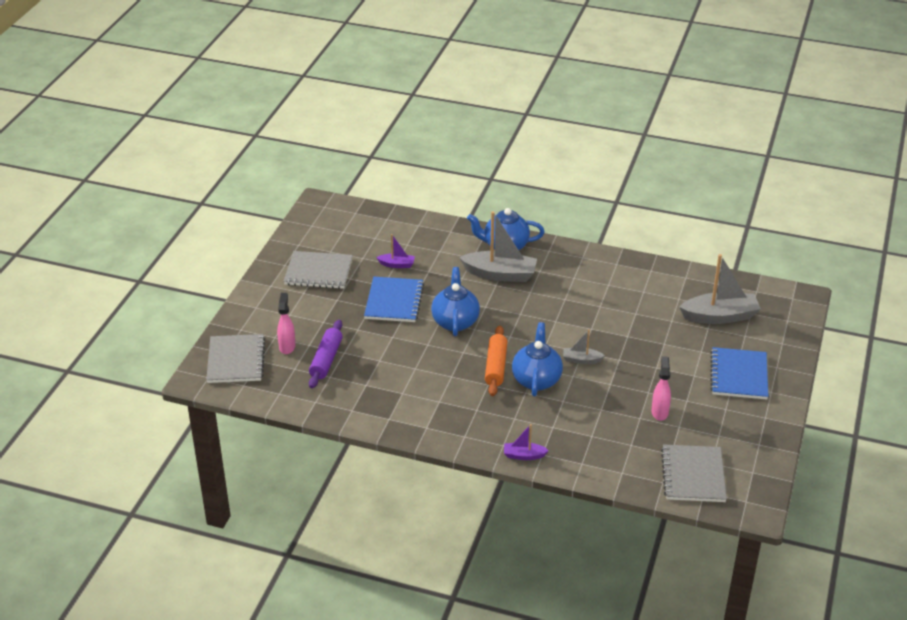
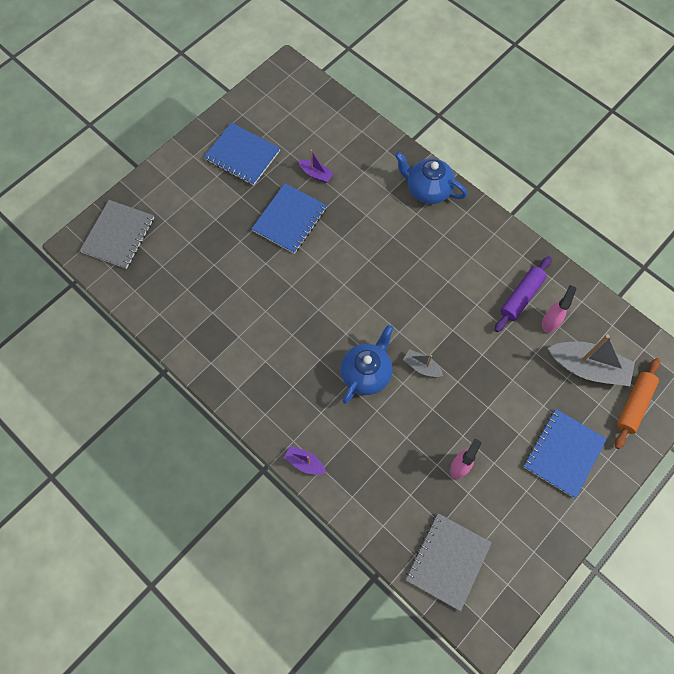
camera: 25 degrees right, 30 degrees up
(287, 346) = (169, 237): pink spray bottle -> pink spray bottle (550, 322)
(318, 272) = (242, 155): grey notebook -> blue notebook
(326, 360) = (194, 267): purple rolling pin -> purple rolling pin (521, 297)
(455, 322) = (331, 268): blue teapot -> none
(495, 366) = (338, 340): orange rolling pin -> orange rolling pin (634, 404)
(500, 274) = (404, 224): grey boat -> none

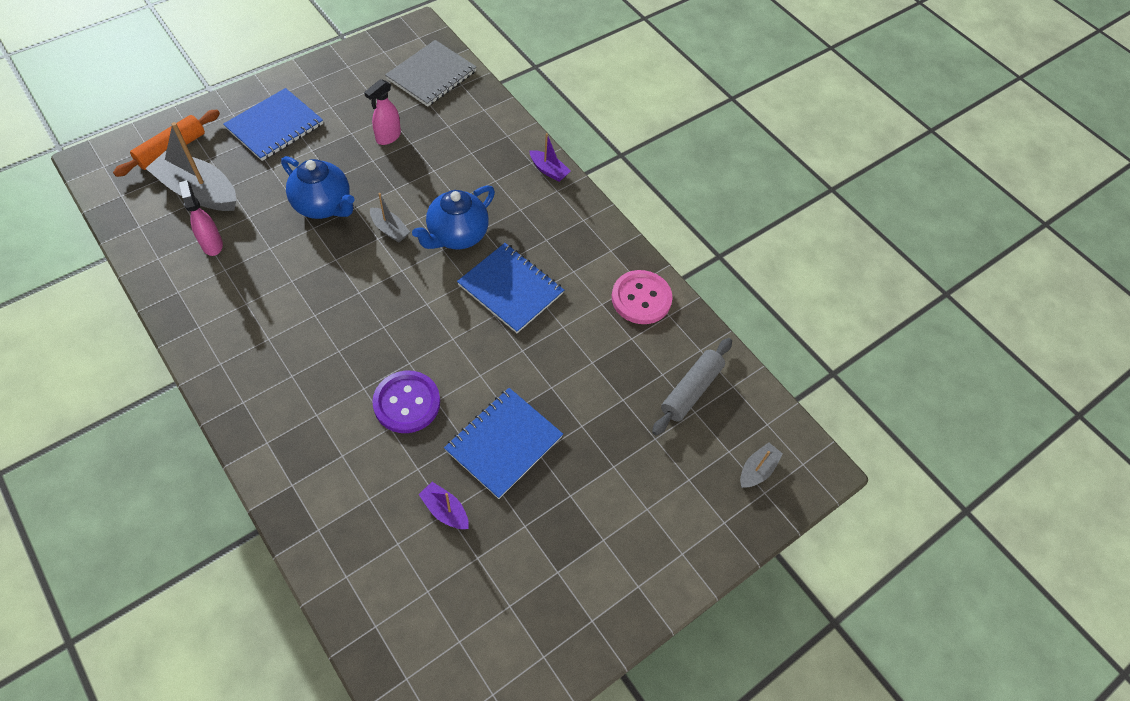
camera: 175 degrees left, 10 degrees down
(118, 235) = (757, 470): grey notebook -> grey boat
(165, 281) = (691, 390): none -> grey rolling pin
(208, 348) = (641, 298): none -> pink button
(242, 155) = (556, 570): blue notebook -> blue notebook (511, 289)
(360, 232) = (407, 403): none -> purple button
(427, 190) = (283, 447): blue teapot -> blue teapot (323, 205)
(521, 297) = (230, 278): purple rolling pin -> none
(550, 322) = (212, 244): pink spray bottle -> pink spray bottle turned 120 degrees clockwise

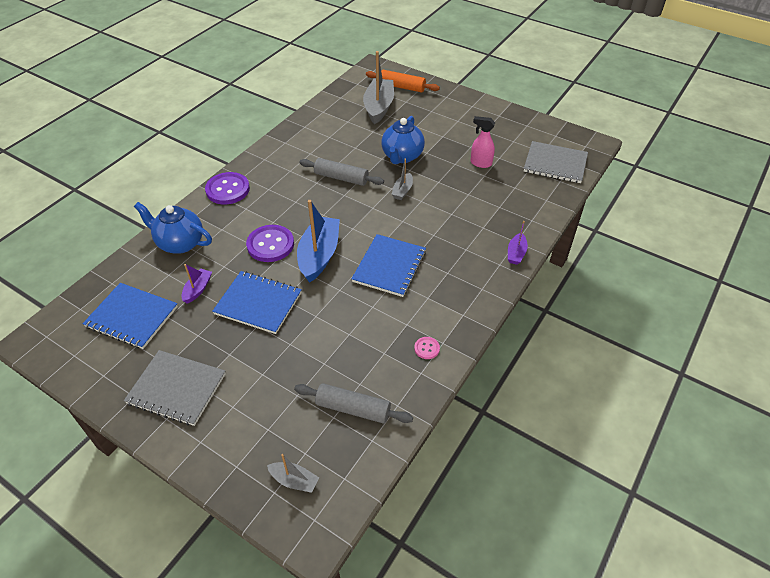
camera: 75 degrees right, 10 degrees down
(212, 244) = (344, 125): pink spray bottle -> none
(260, 428) = (227, 190): none -> purple button
(275, 126) = (450, 115): blue notebook -> blue notebook (132, 317)
(323, 284) = (341, 178): none -> grey rolling pin
(455, 354) = (319, 255): none -> blue boat
(457, 235) = (419, 224): blue teapot -> blue teapot (180, 243)
(599, 566) = (176, 389): none -> grey notebook
(641, 298) = (427, 348): pink button -> pink button, size x0.47

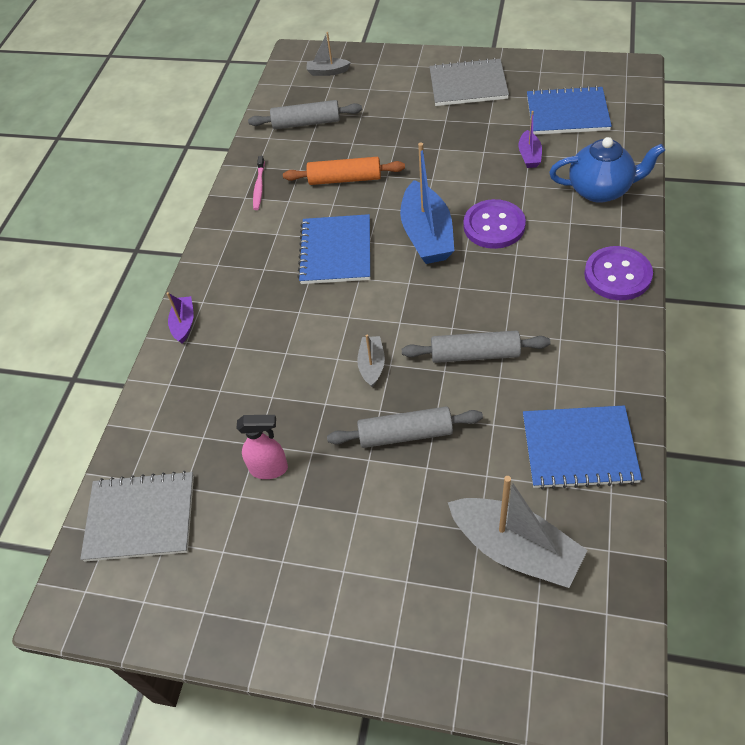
camera: 165 degrees right, 5 degrees up
(258, 303) = (454, 166): blue notebook -> blue notebook (579, 449)
(379, 107) = (515, 549): grey boat -> grey boat turned 45 degrees counterclockwise
(402, 87) = (505, 642): orange rolling pin -> orange rolling pin (345, 179)
(402, 156) = (405, 434): blue teapot -> grey rolling pin
(427, 348) = (259, 187): pink button -> pink toothbrush

